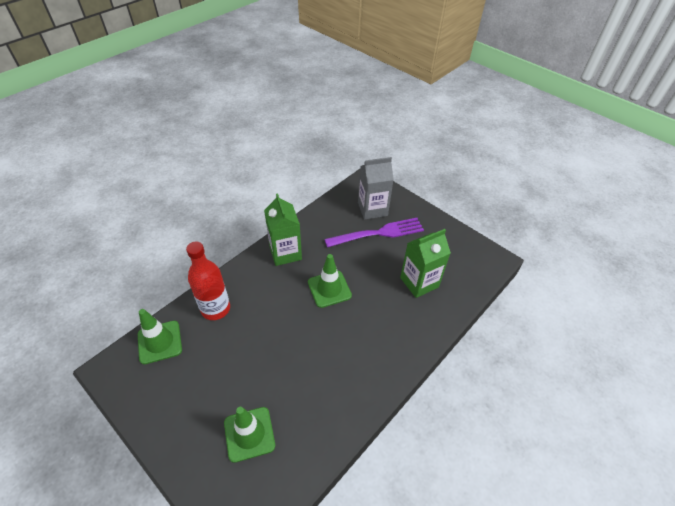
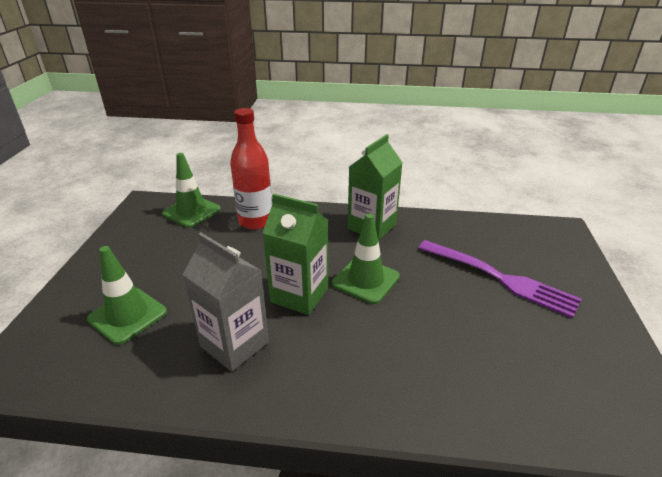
camera: 55 degrees right, 15 degrees down
(372, 209) = (527, 255): grey carton -> grey carton (234, 344)
(419, 282) = (481, 358): green carton -> green carton (299, 295)

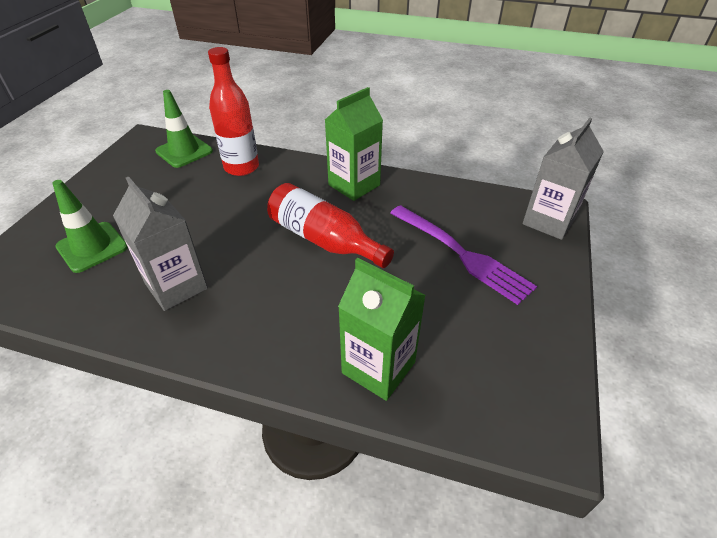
camera: 10 degrees right, 10 degrees up
(299, 295) = (254, 247): green carton -> green carton (378, 367)
(365, 280) = (324, 240): green traffic cone -> red bottle
(561, 240) = (548, 221): none -> grey carton

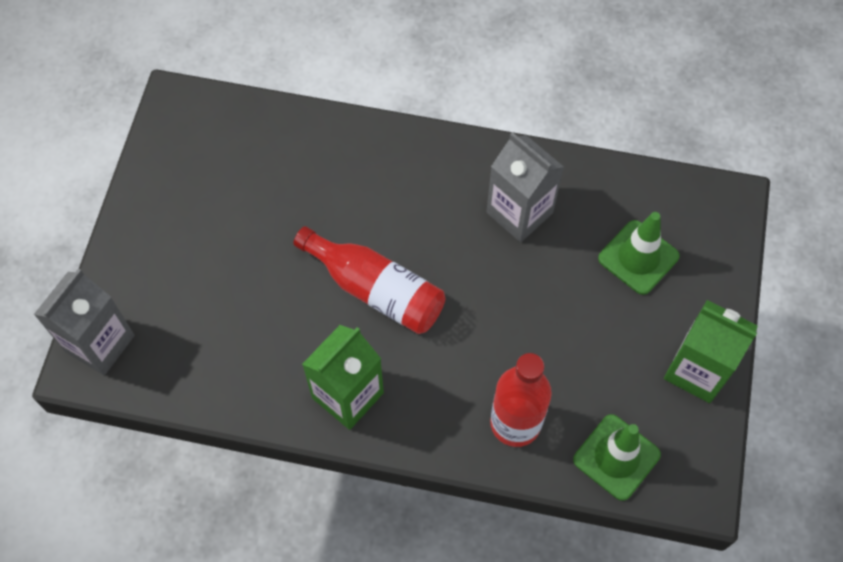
camera: 175 degrees right, 20 degrees up
(378, 367) = (309, 144): green carton -> green carton (697, 370)
(462, 254) = (217, 280): purple fork -> none

